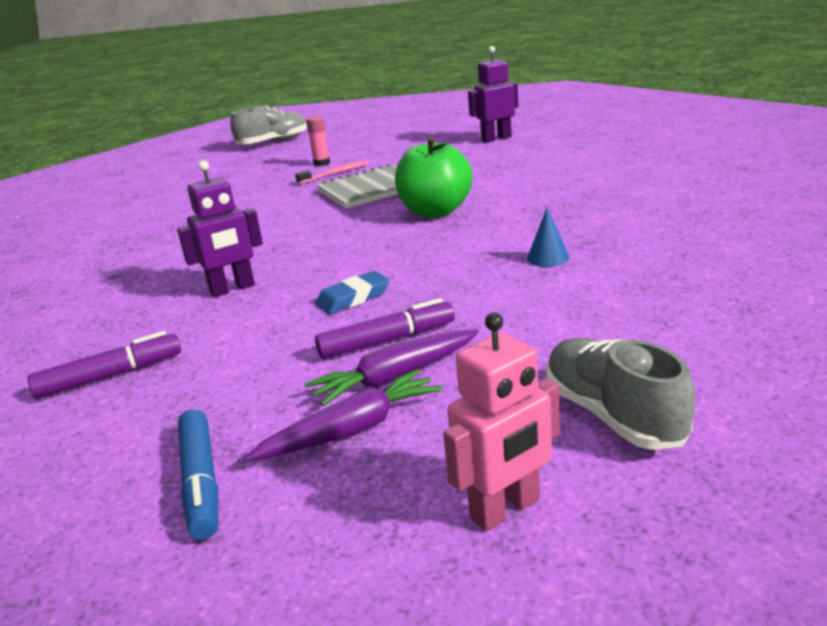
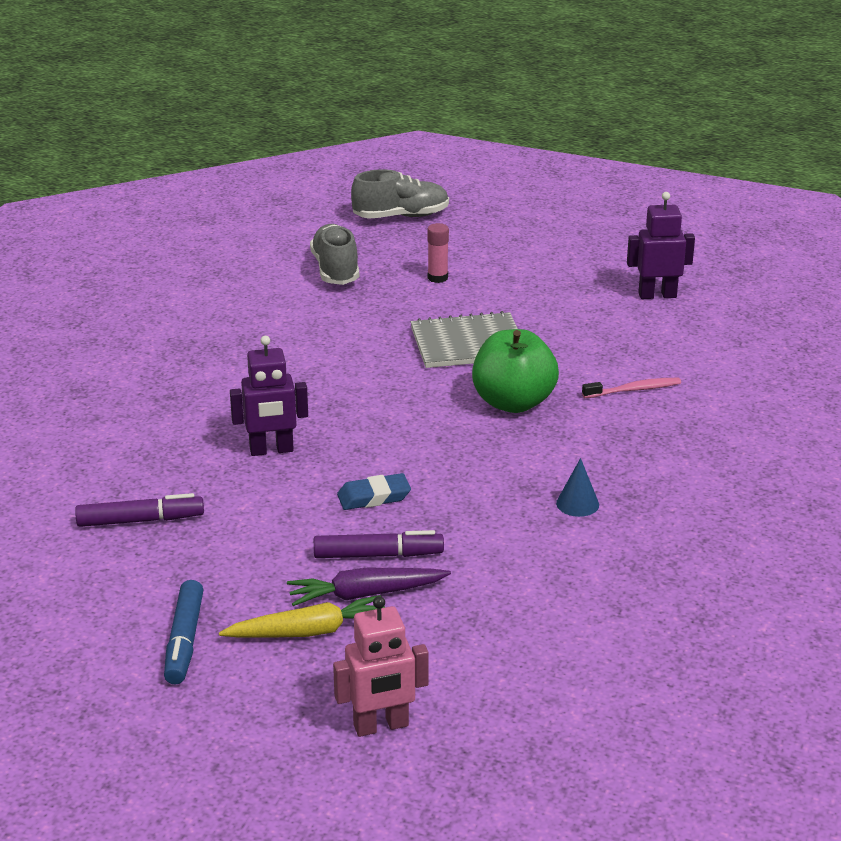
camera: 15 degrees right, 5 degrees up
(335, 173) = (443, 302): pink toothbrush -> pink toothbrush (634, 390)
(352, 430) = (308, 632): purple carrot -> yellow carrot
(613, 415) = (507, 681): grey shoe -> grey shoe (335, 270)

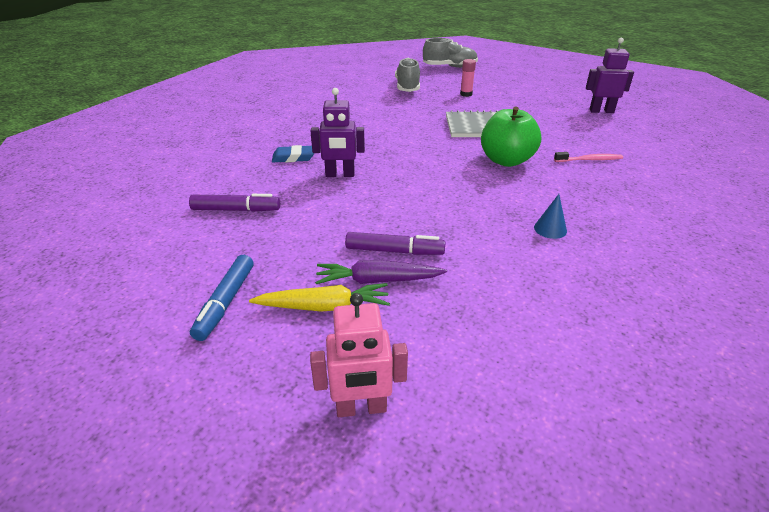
camera: 10 degrees right, 5 degrees up
(374, 497) = (401, 210): blue eraser -> blue eraser (293, 157)

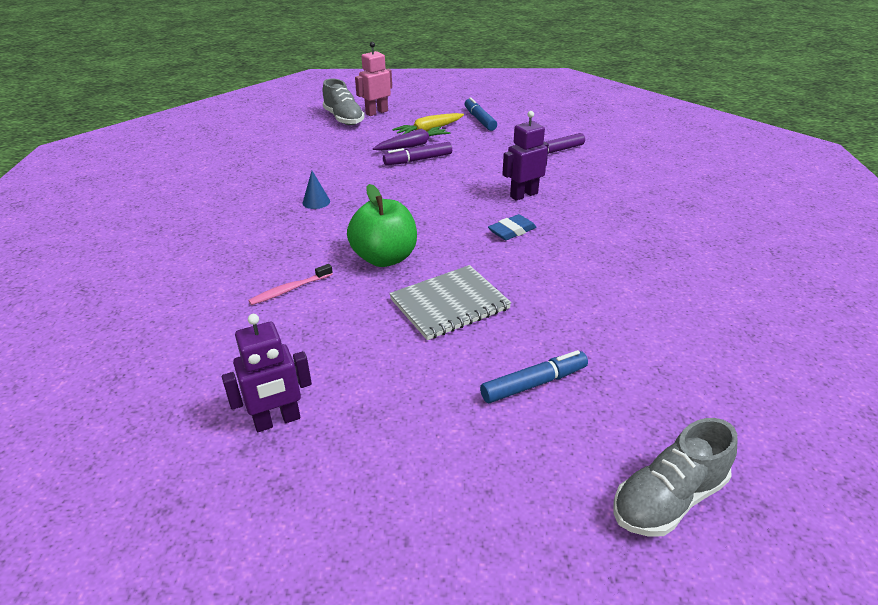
camera: 150 degrees right, 0 degrees up
(293, 157) = (587, 197): blue eraser -> blue eraser (512, 231)
(407, 87) = (645, 367): grey shoe -> grey shoe (343, 119)
(466, 94) = (533, 384): pink glue stick -> blue marker

